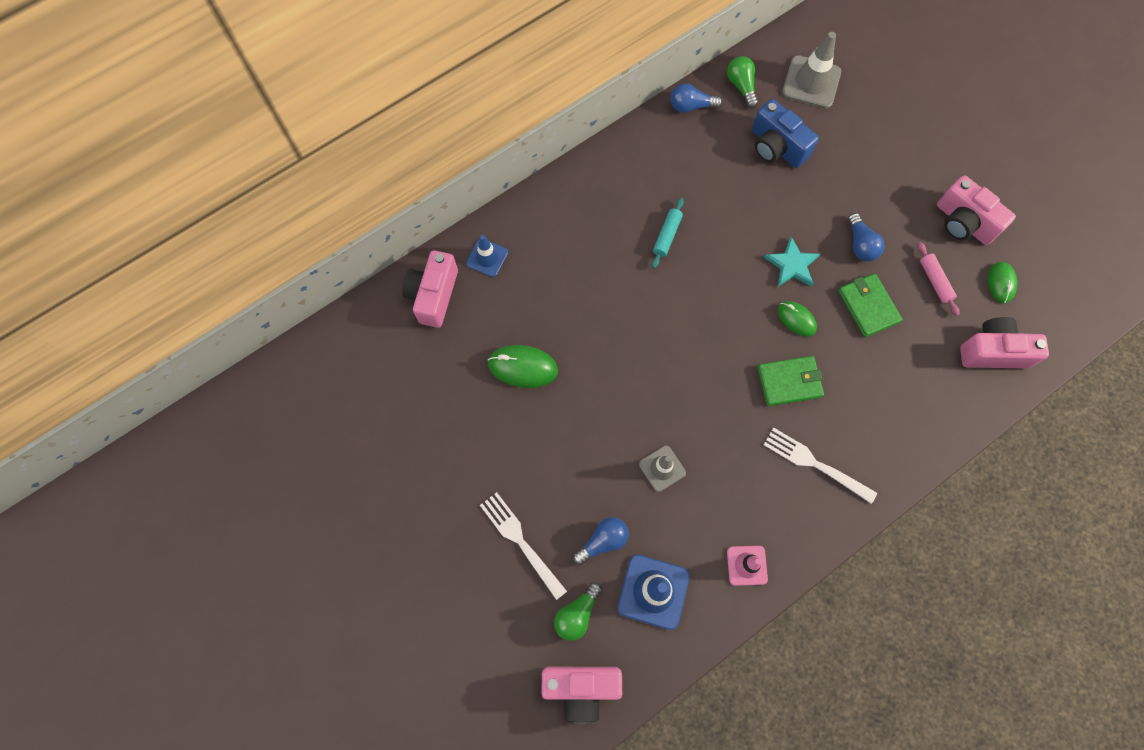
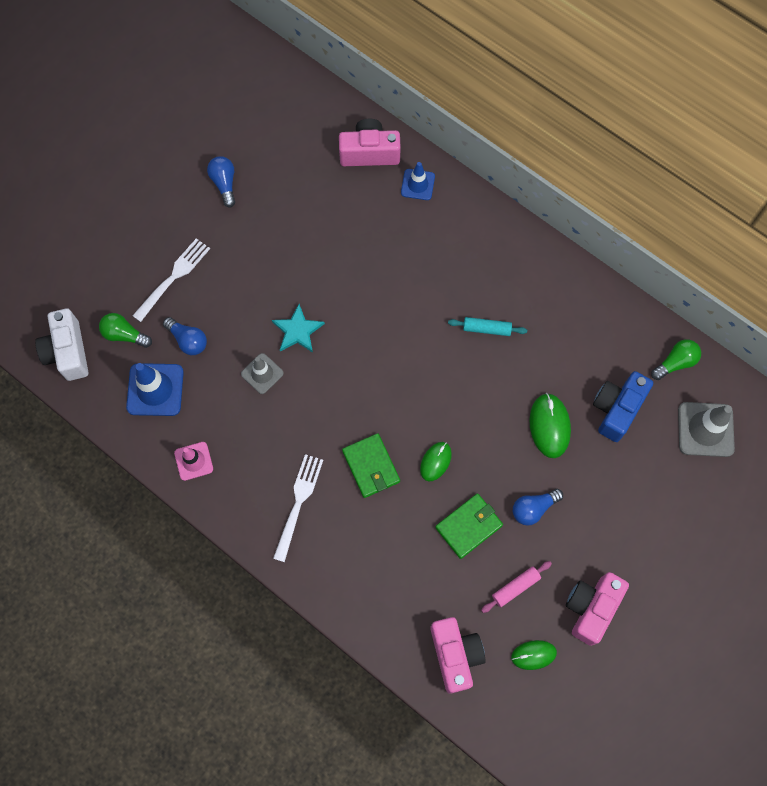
camera: 75 degrees right, 0 degrees up
(523, 367) = (324, 240): green mouse -> green mouse (549, 426)
(581, 688) = (68, 352): pink camera -> white camera
(691, 106) = (635, 320): blue light bulb -> blue light bulb (224, 184)
(792, 265) = (491, 447): turquoise star -> turquoise star (297, 331)

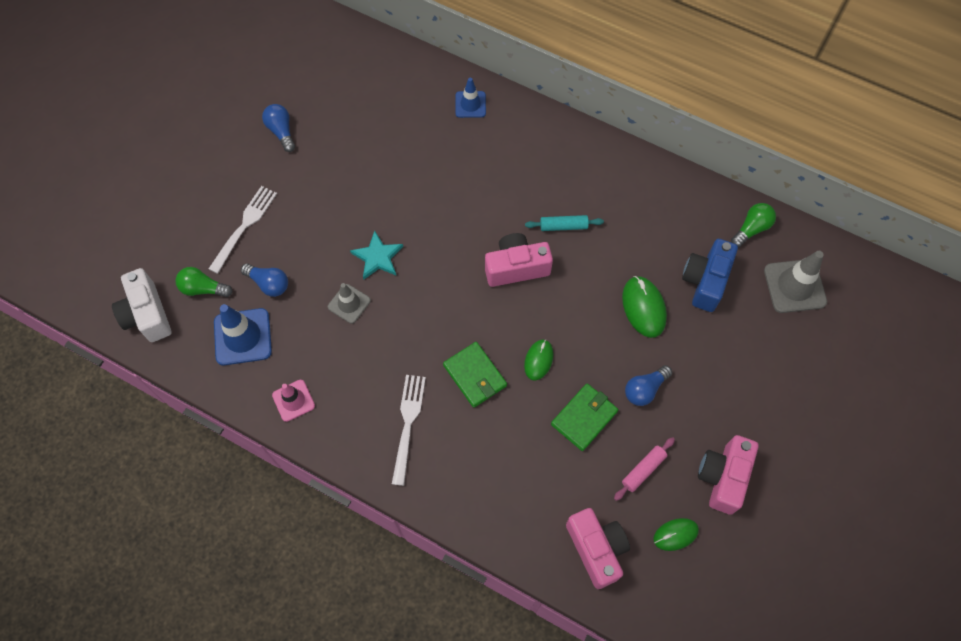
camera: 10 degrees left, 5 degrees down
(369, 153) = (418, 83): pink camera -> pink camera (516, 267)

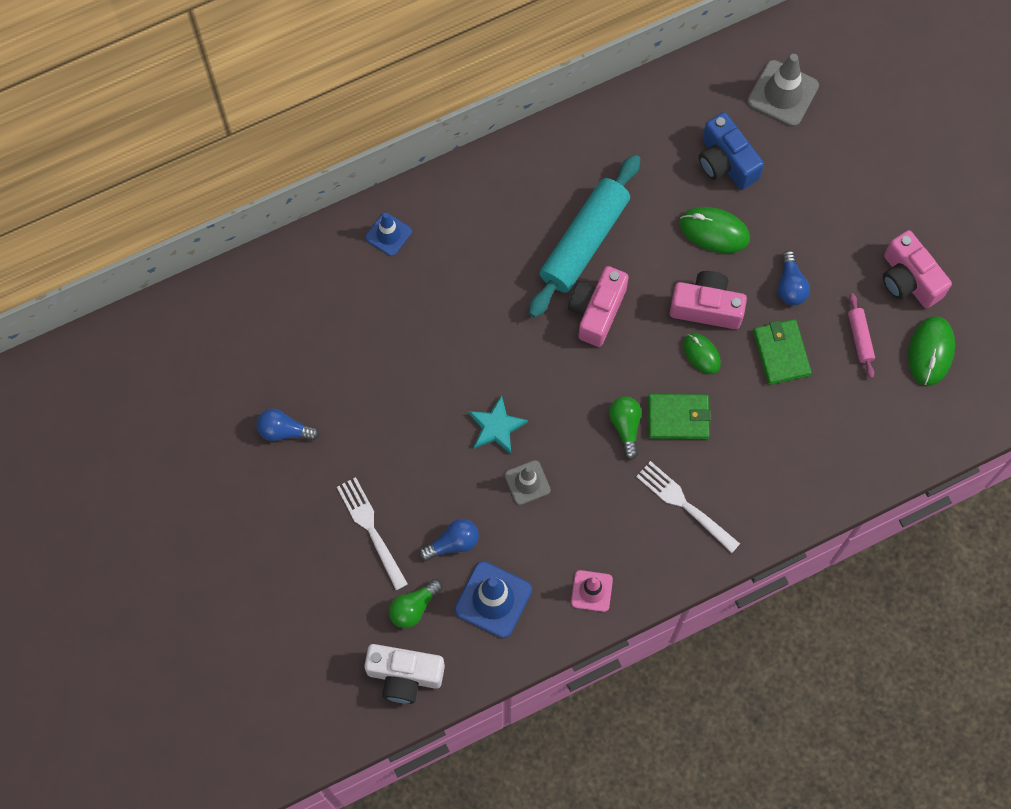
camera: 55 degrees left, 5 degrees up
(563, 226) = (584, 241): turquoise rolling pin -> turquoise rolling pin, size x2.26
(596, 549) = (901, 422): pink camera -> pink camera (706, 307)
(675, 534) = (930, 352): green mouse -> green mouse, size x1.54
(751, 229) = (703, 86): green light bulb -> green light bulb (625, 427)

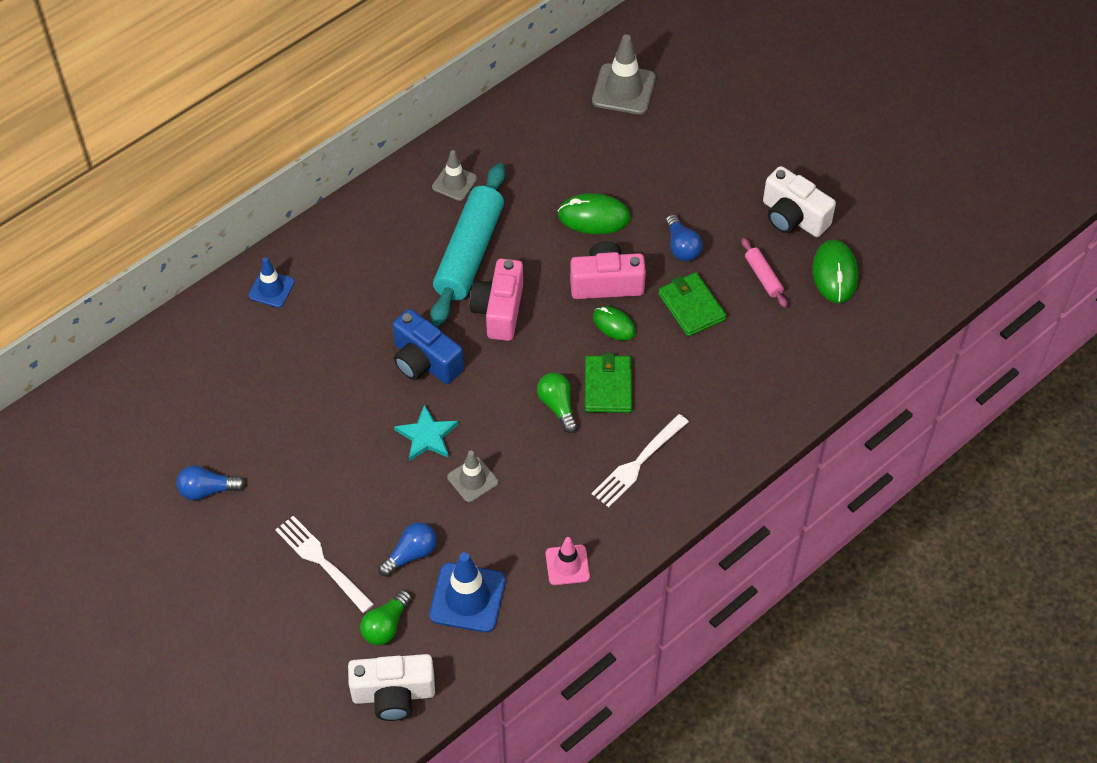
camera: 15 degrees left, 15 degrees down
(589, 160) = (454, 183): none -> grey traffic cone
(678, 418) = (608, 386): green wallet -> green wallet turned 75 degrees counterclockwise
(684, 505) = (638, 463): white fork -> white fork turned 75 degrees counterclockwise
(726, 162) = (587, 157): blue camera -> blue camera (425, 361)
(908, 279) = (793, 217): pink camera -> white camera

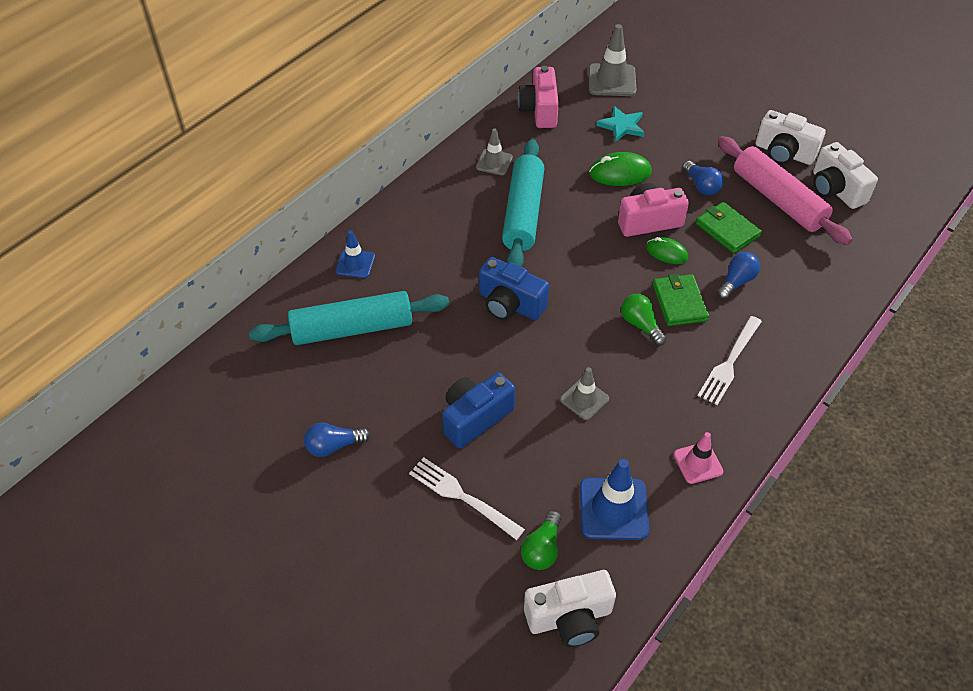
camera: 10 degrees left, 5 degrees down
(252, 364) = (352, 328): none -> turquoise rolling pin
(355, 482) = (475, 418): none -> blue camera
(411, 554) = (547, 476): blue light bulb -> blue light bulb (736, 282)
(427, 436) = (530, 367): turquoise star -> turquoise star (621, 126)
(499, 310) = (563, 254): pink camera -> pink camera (539, 110)
(763, 277) = (778, 199): pink rolling pin -> pink rolling pin, size x2.26
(834, 273) = (835, 190): green mouse -> white camera

